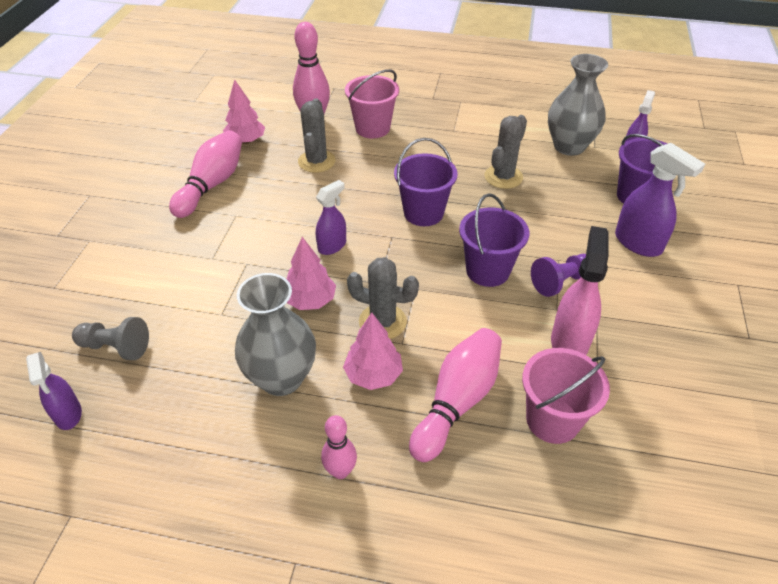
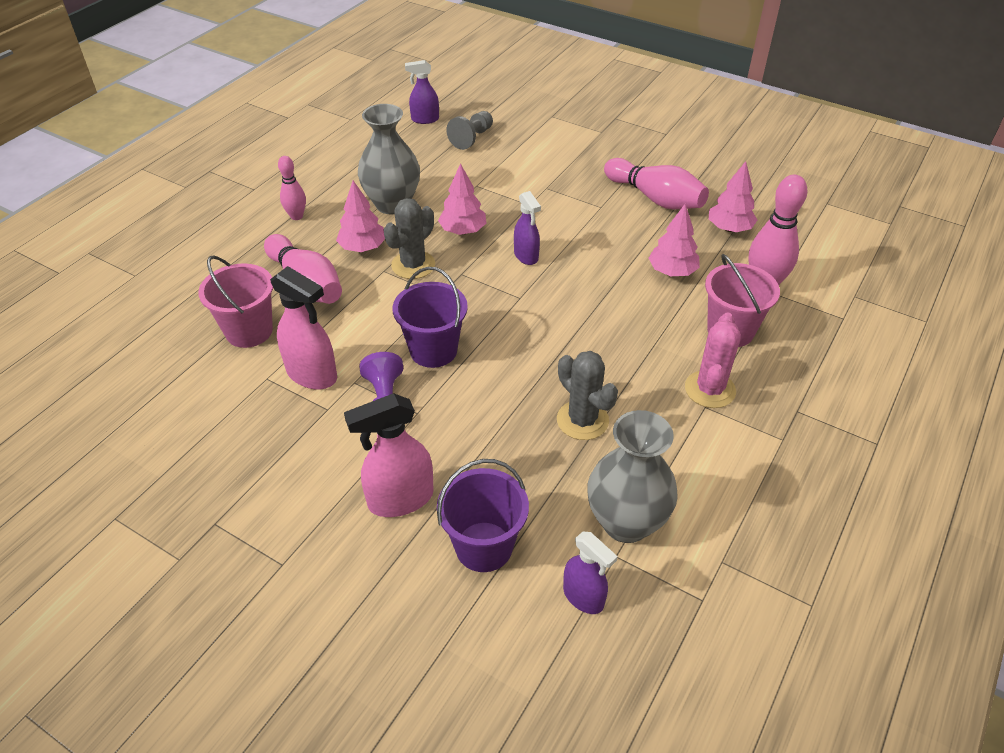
camera: 110 degrees right, 0 degrees up
(316, 161) = (672, 271): grey cactus -> pink tree
(423, 213) = (546, 330): purple bucket -> none
(437, 130) = (710, 389): none -> pink cactus
(638, 243) = (400, 499): purple spray bottle -> pink spray bottle

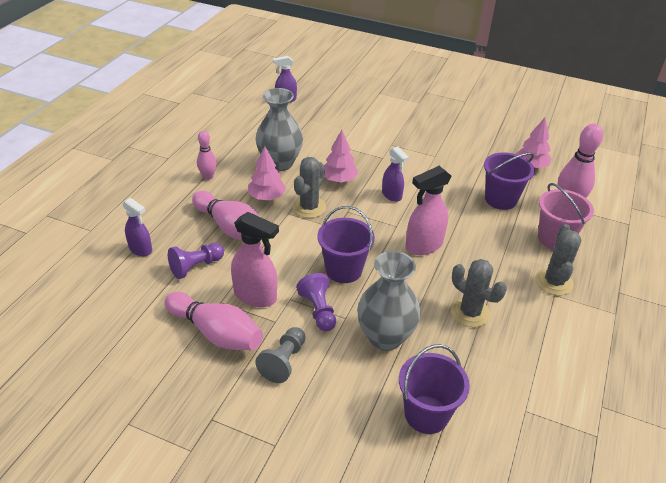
camera: 10 degrees left, 5 degrees down
(249, 331) = (196, 266): pink bucket -> purple pawn
(400, 499) = (352, 385): pink spray bottle -> pink spray bottle (423, 245)
(472, 138) = (325, 112): grey pawn -> grey pawn (283, 361)
(583, 597) = (512, 444): purple spray bottle -> purple spray bottle (140, 249)
(626, 522) = (525, 385): grey vase -> grey vase (385, 337)
(655, 198) = (472, 148): pink bowling pin -> pink bowling pin (216, 333)
(672, 271) = (500, 199): pink tree -> purple bucket
(710, 389) = (554, 282): pink cactus -> grey cactus

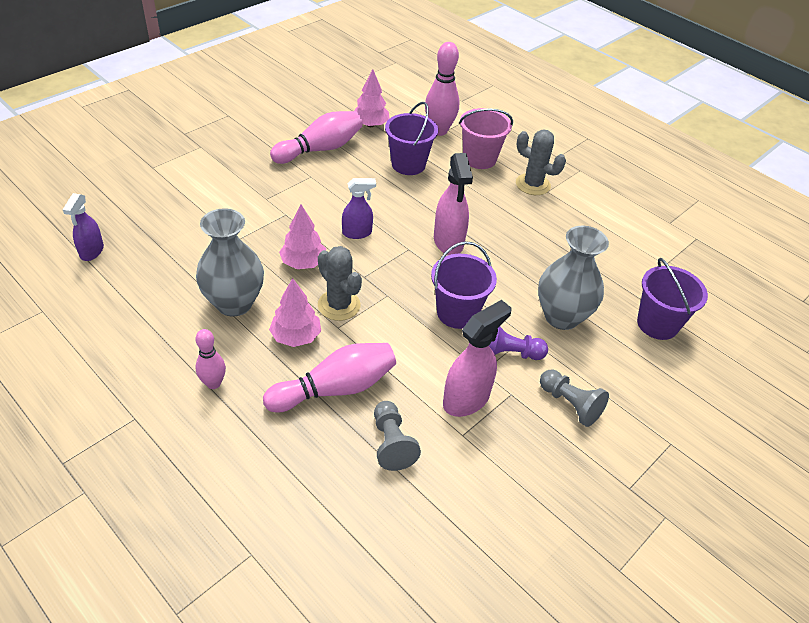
camera: 70 degrees left, 5 degrees up
(140, 249) = (328, 497): purple spray bottle -> none
(196, 266) = (391, 443): purple pawn -> grey pawn
(216, 333) = (511, 452): pink bowling pin -> pink bowling pin (320, 149)
(470, 312) = (550, 249): grey cactus -> none

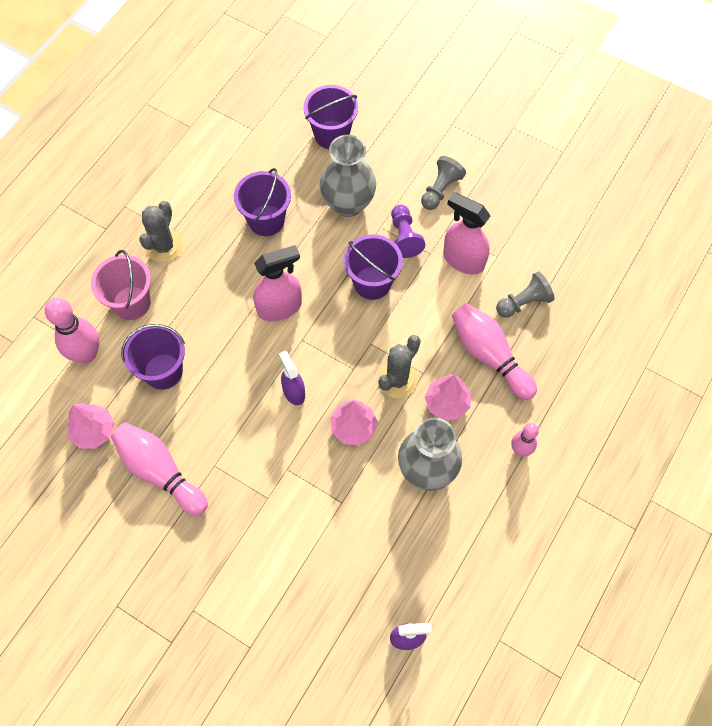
camera: 100 degrees left, 20 degrees up
(550, 252) = (266, 220): none -> purple bucket

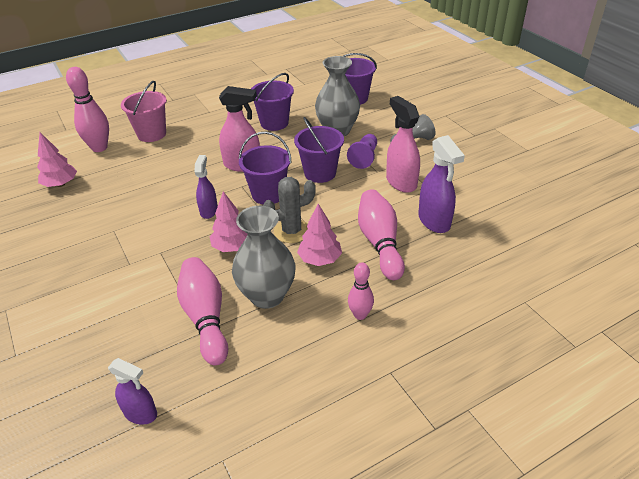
camera: 30 degrees right, 25 degrees down
(160, 471) = (76, 220): pink bowling pin -> pink bowling pin (206, 318)
(163, 371) = (135, 171): purple bucket -> purple bucket (268, 194)
(164, 246) = (198, 116): grey cactus -> none
(524, 302) = (434, 221): grey pawn -> purple spray bottle

